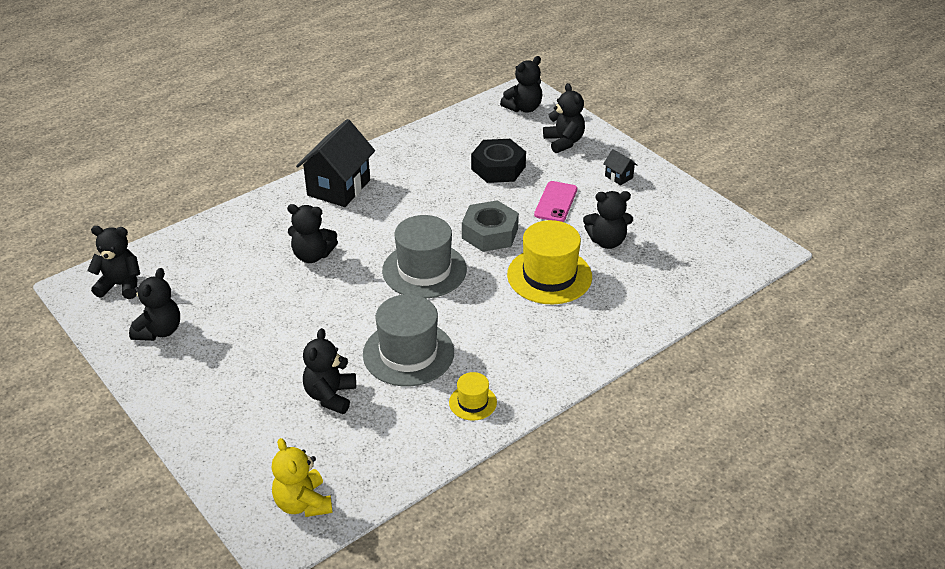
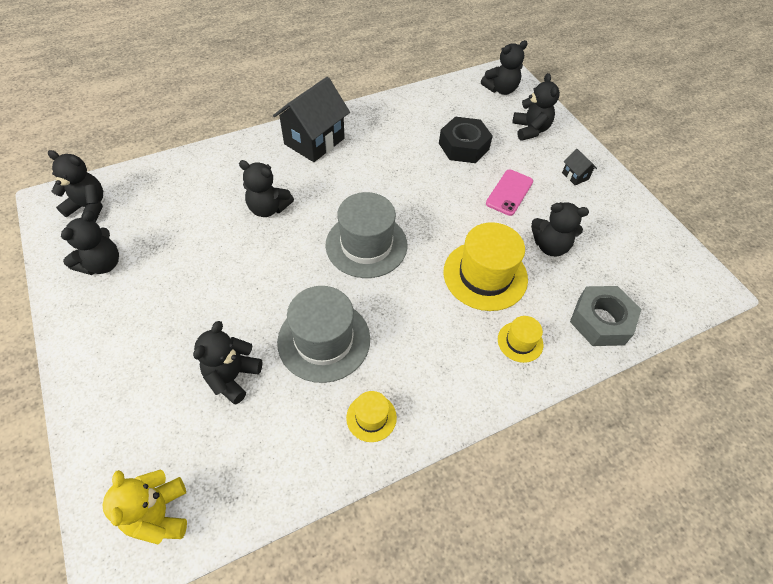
camera: 10 degrees right, 15 degrees up
(490, 233) = (439, 215): grey nut -> grey nut (601, 321)
(596, 322) = (520, 342): none -> yellow hat

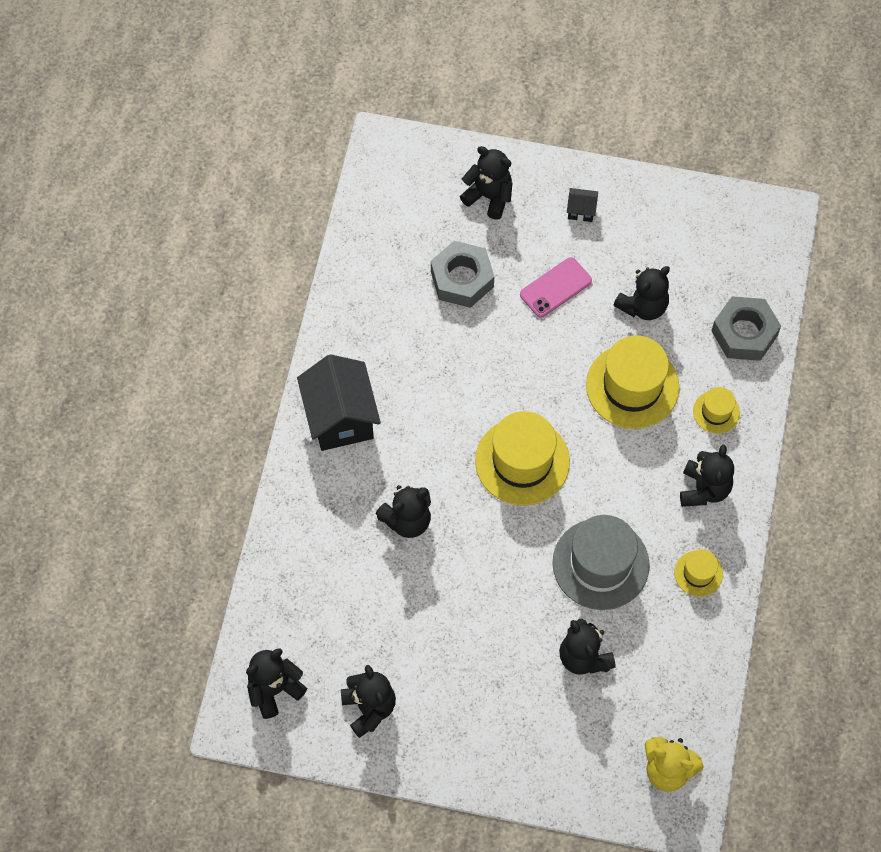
camera: 50 degrees left, 10 degrees up
(366, 245) = (522, 461): grey hat -> yellow hat
(463, 146) = (462, 279): black nut -> grey nut
(501, 89) = (405, 173): black teddy bear -> black teddy bear (704, 489)
(509, 192) = (555, 287): pink phone -> pink phone turned 75 degrees clockwise

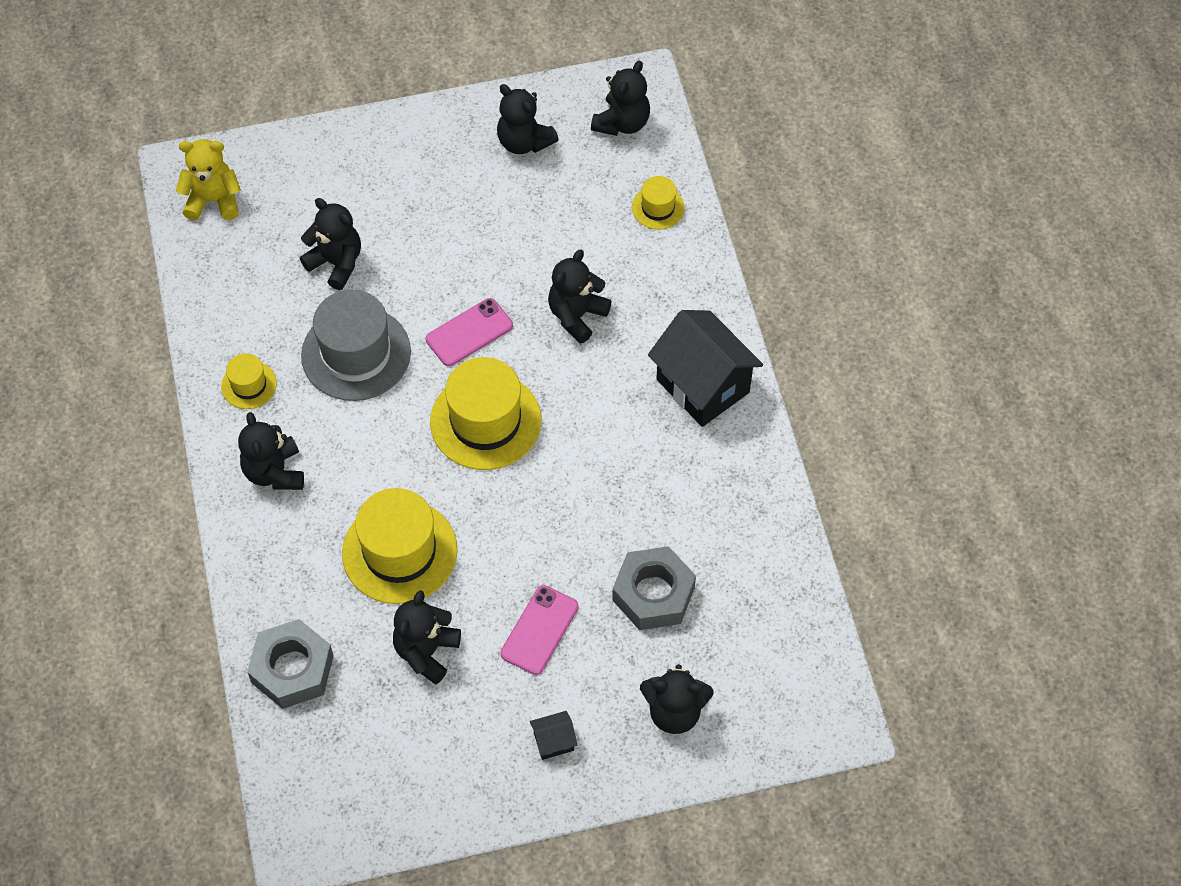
camera: 155 degrees right, 5 degrees down
(501, 543) = (469, 332): none -> pink phone
(716, 412) = (292, 562): yellow hat -> yellow hat (658, 207)

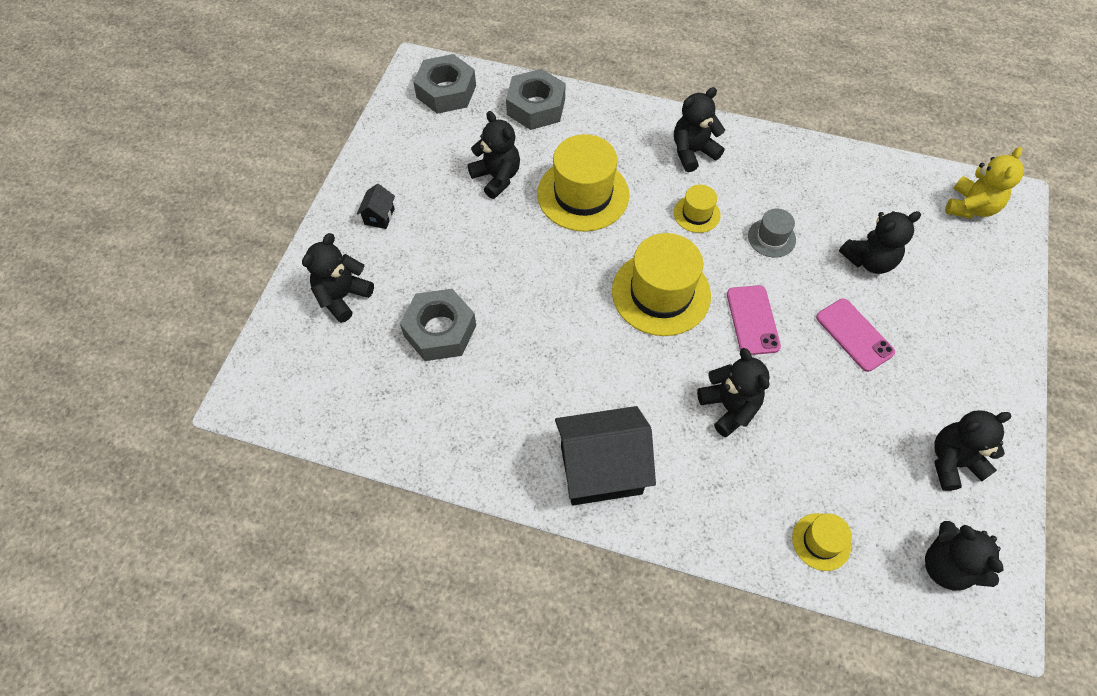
camera: 120 degrees right, 0 degrees up
(249, 385) = (777, 165): yellow hat -> yellow hat (696, 214)
(274, 472) = (693, 152): black teddy bear -> black teddy bear turned 45 degrees counterclockwise
(322, 787) = (446, 91): none -> grey nut
(356, 353) = (771, 238): grey hat -> grey hat, size x0.50
(539, 630) = (464, 246): pink phone -> pink phone (854, 335)

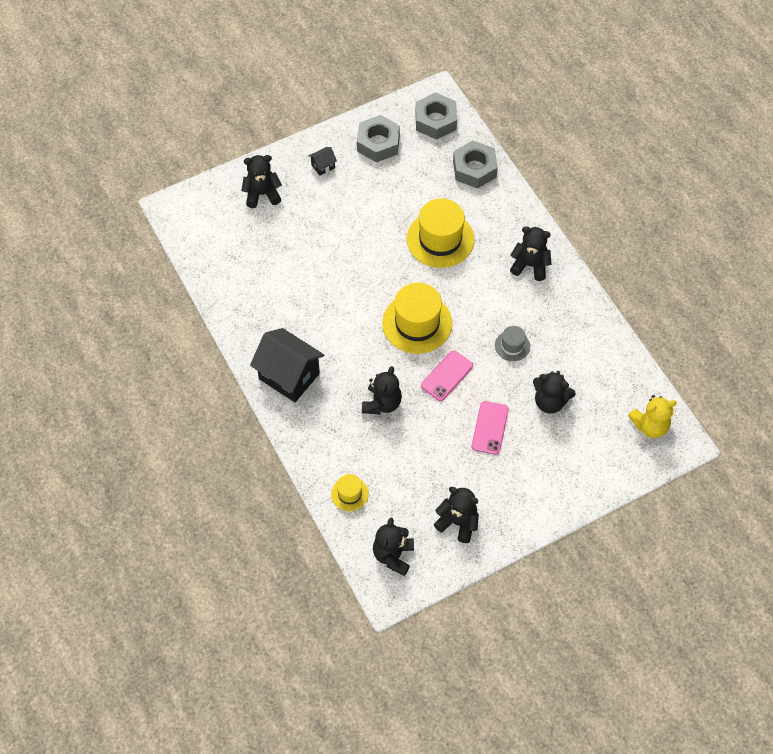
camera: 45 degrees right, 0 degrees up
(440, 331) = (289, 249): grey nut -> grey nut (378, 143)
(497, 177) = (406, 193): black teddy bear -> none
(696, 214) = (488, 300): yellow hat -> none

